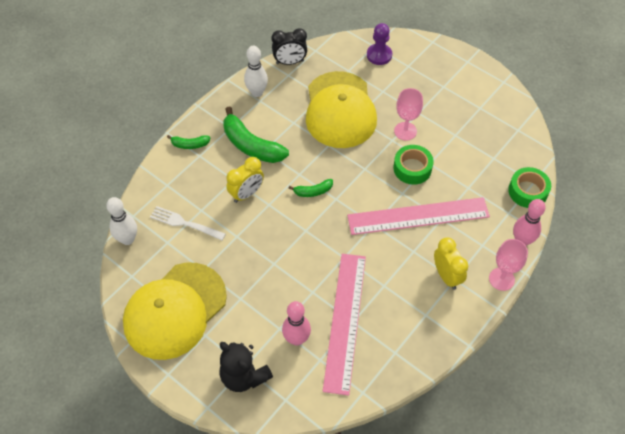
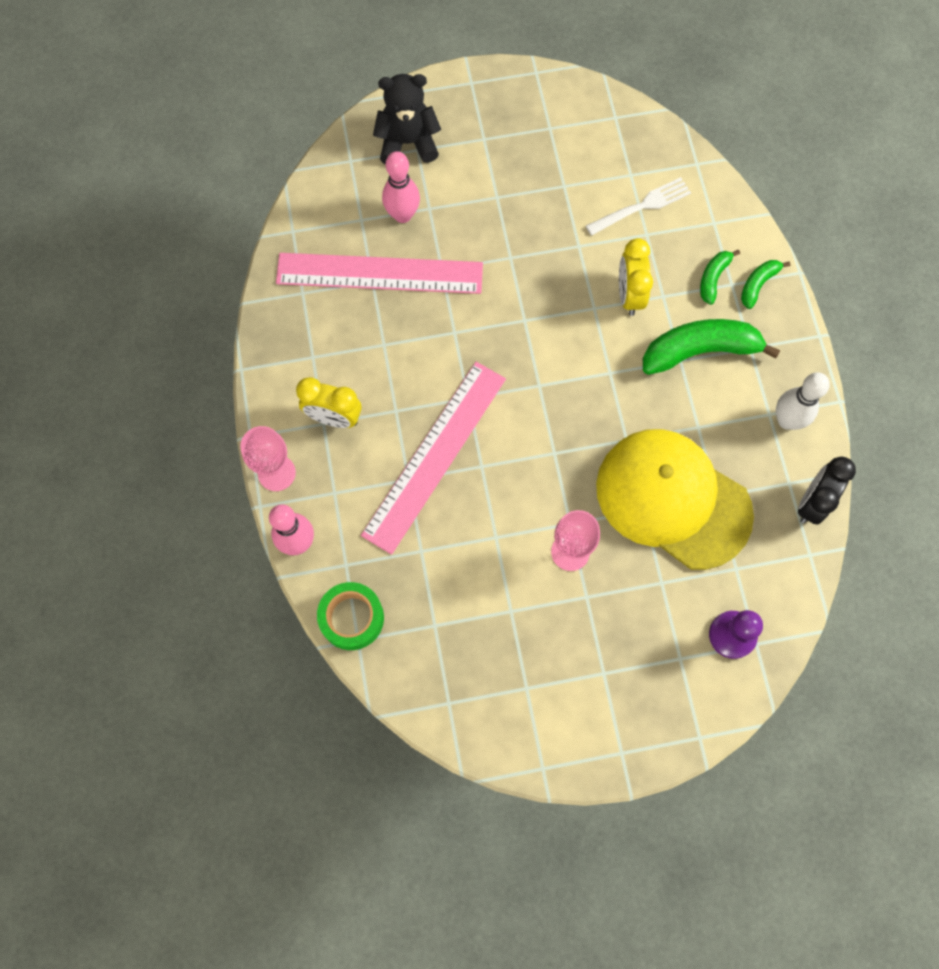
camera: 130 degrees right, 15 degrees up
(127, 239) = (667, 140): white bowling pin -> none
(175, 310) = (537, 130): yellow cap -> none
(313, 191) = (571, 368): green banana -> green banana (713, 278)
(345, 321) = (379, 273): pink ruler -> pink ruler turned 45 degrees counterclockwise
(412, 168) = (506, 509): green tape -> none

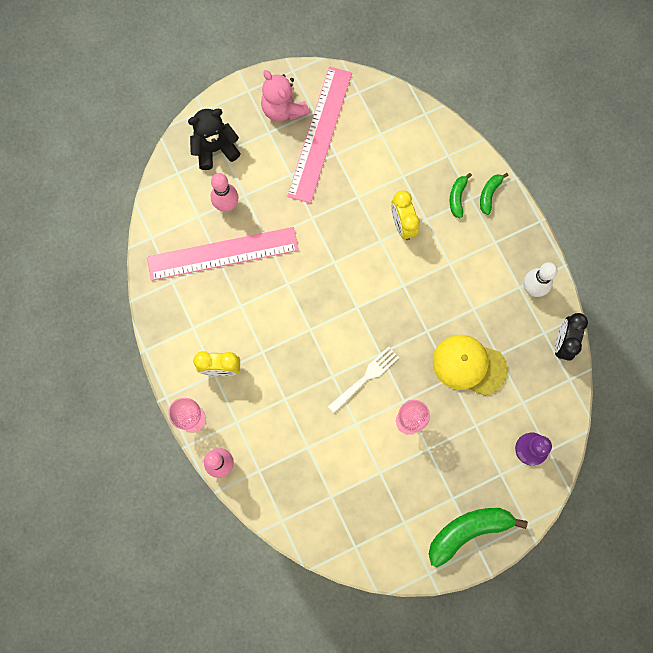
camera: 15 degrees left, 5 degrees up
(352, 618) = (273, 507): green tape -> none
(435, 455) = (298, 377): pink ruler -> pink ruler (320, 134)
(510, 115) = (283, 109): none -> pink teddy bear
(641, 206) = (394, 156): white fork -> white fork (365, 378)
(673, 499) = (469, 365): yellow cap -> yellow cap, size x0.66
(700, 351) = (461, 253): green banana -> green banana (468, 531)

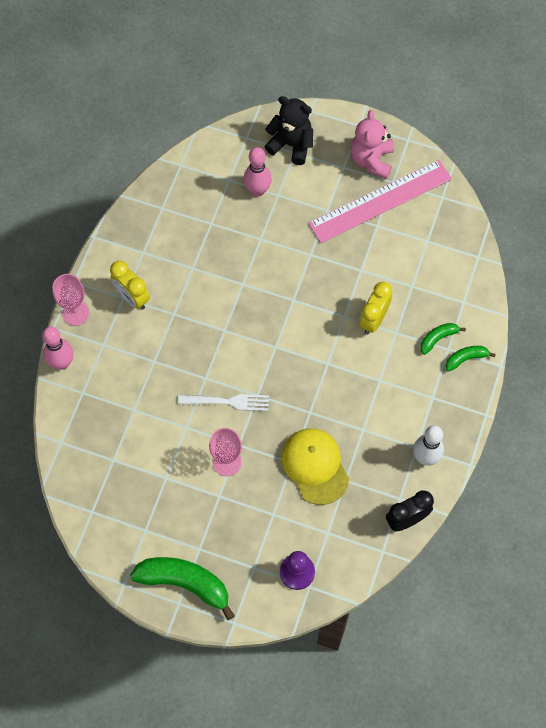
camera: 45 degrees right, 10 degrees down
(223, 253) = (218, 221): pink ruler -> none

